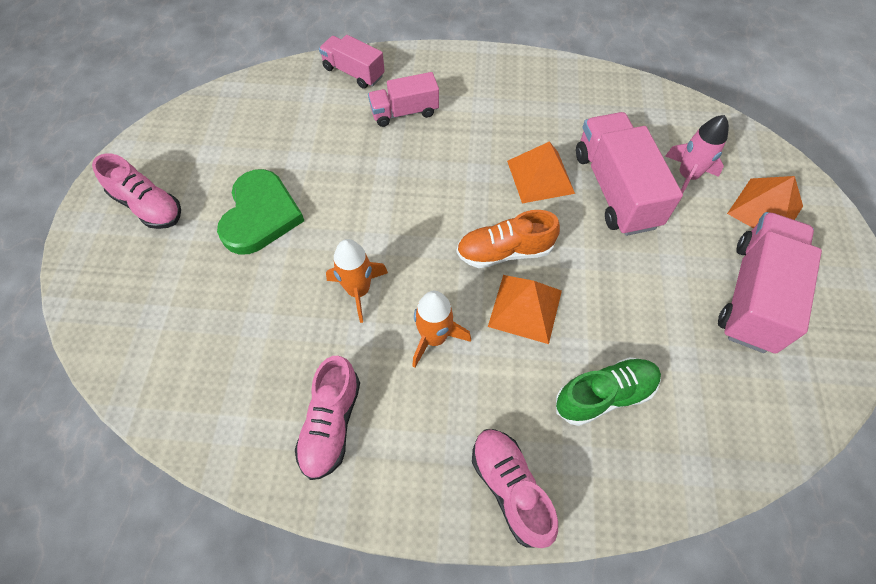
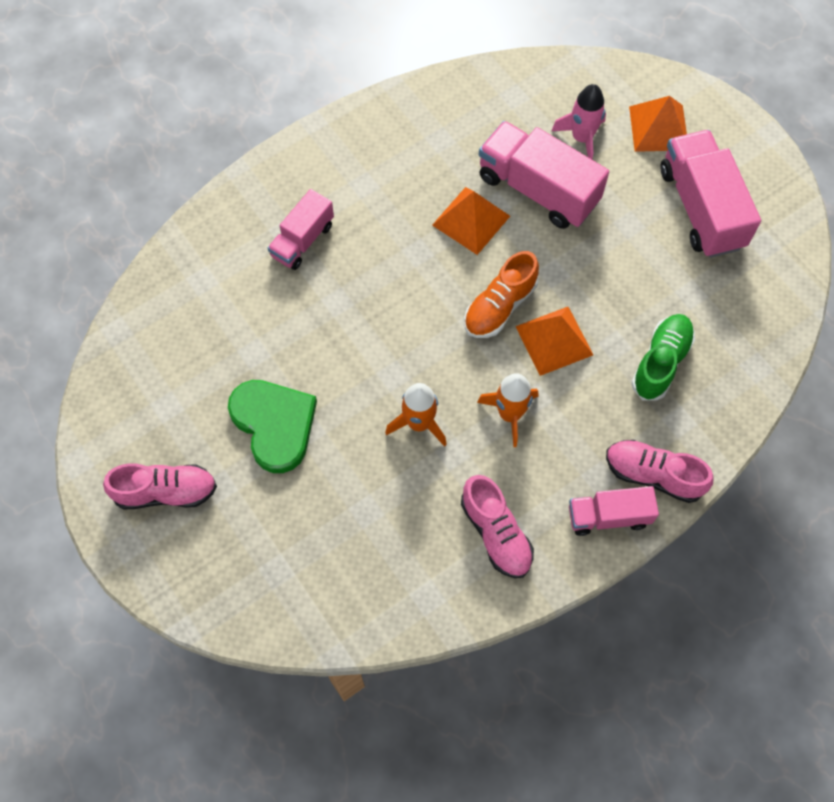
camera: 40 degrees left, 5 degrees up
(353, 72) = (216, 233): pink truck -> pink truck (608, 516)

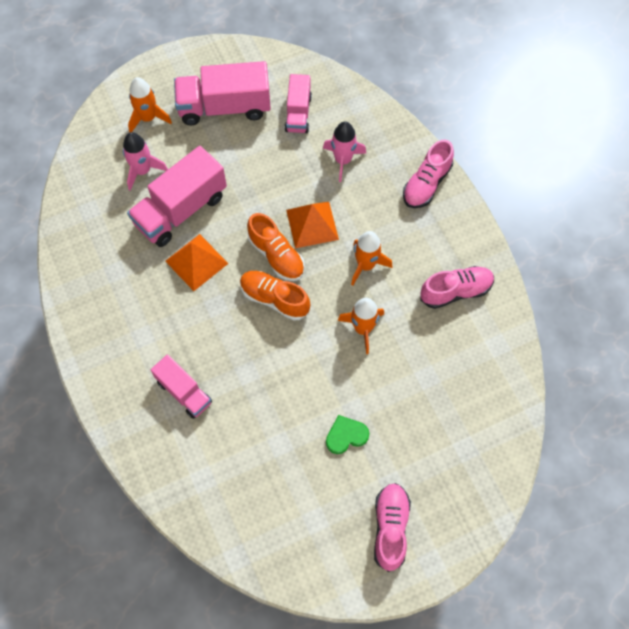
camera: 80 degrees left, 0 degrees up
(274, 424) = (346, 435): green heart -> green heart, size x0.55
(439, 314) = (274, 299): none -> orange shoe
(608, 516) = (452, 217): pink truck -> pink truck (298, 113)
(658, 128) = (148, 118): orange pyramid -> orange rocket
(661, 362) = (343, 160): green shoe -> pink rocket

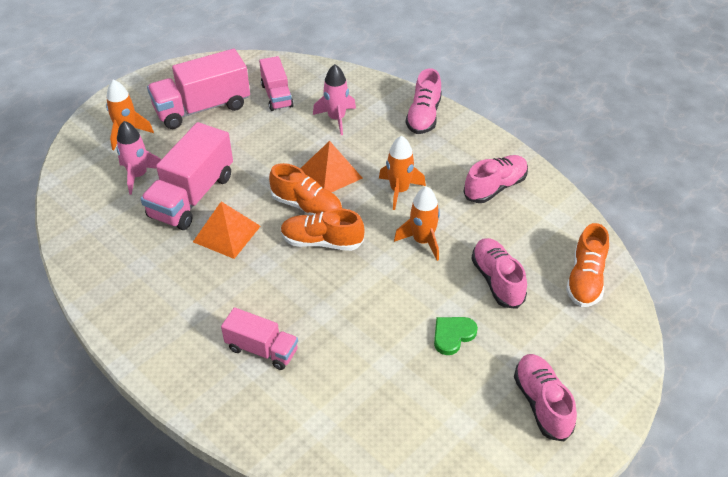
camera: 20 degrees left, 20 degrees down
(409, 394) = (497, 280): none -> pink shoe
(489, 420) = (585, 279): none -> orange shoe

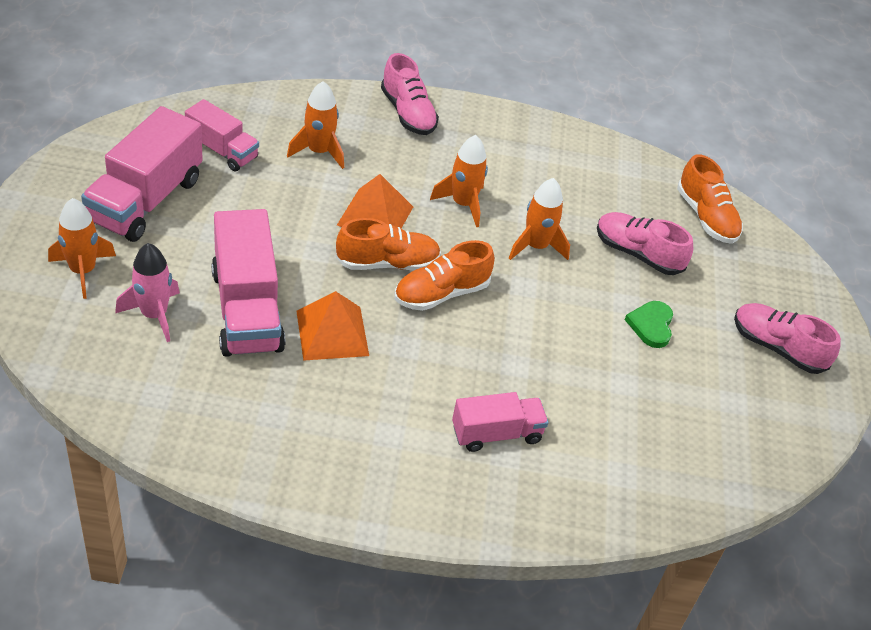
camera: 45 degrees left, 0 degrees up
(336, 119) = (319, 152): pink rocket -> orange rocket
(495, 187) = (548, 161): pink shoe -> none

